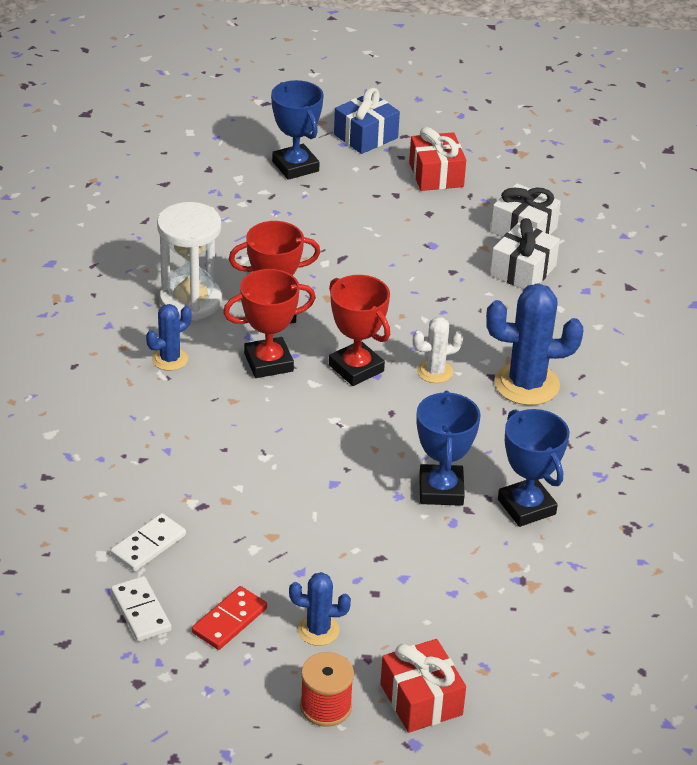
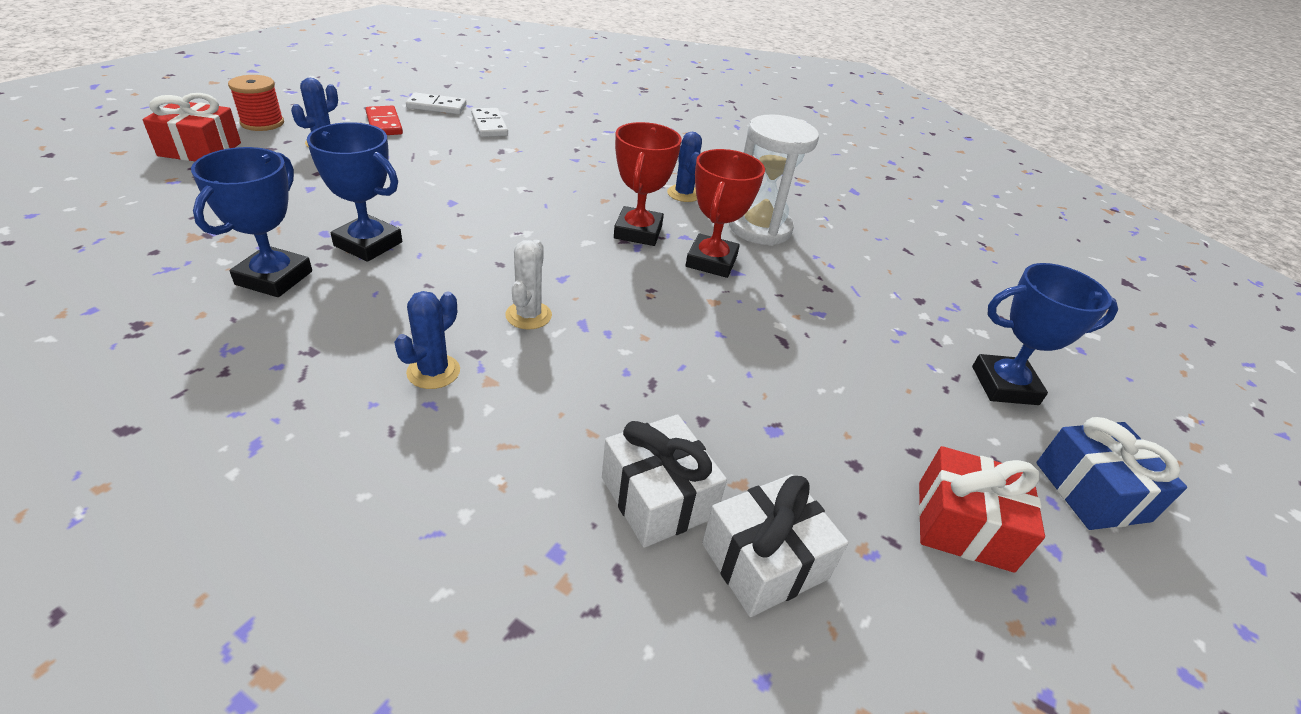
camera: 115 degrees right, 0 degrees up
(356, 368) = (584, 271): red trophy -> none
(526, 384) = (433, 372): blue cactus -> blue cactus, size x0.55
(526, 507) = (274, 278): blue trophy -> blue trophy turned 75 degrees counterclockwise

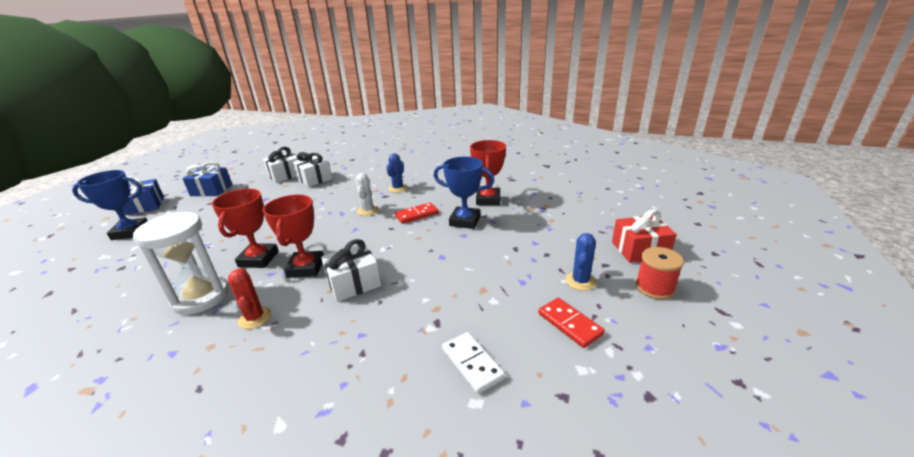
camera: 175 degrees right, 10 degrees down
(274, 278) = (488, 200): blue trophy -> red trophy
(437, 106) = (556, 381): white domino -> none
(440, 279) = (417, 215): none -> red domino
(576, 200) = (353, 283): none -> white gift
(683, 194) = (255, 318): blue cactus -> red cactus
(964, 525) = (211, 190): red gift -> blue gift

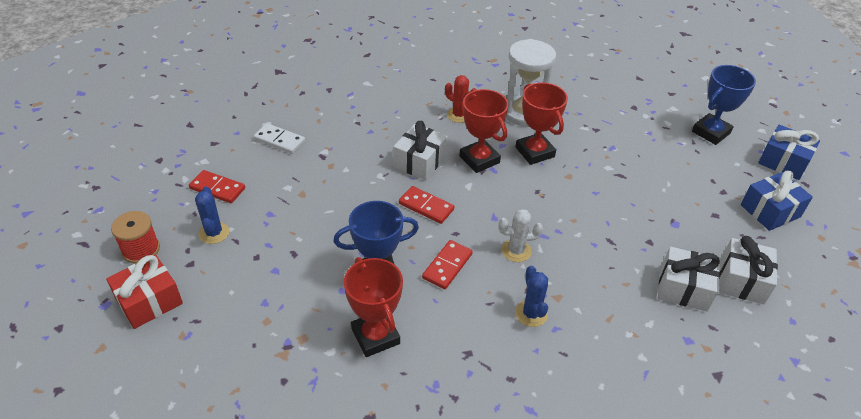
camera: 145 degrees right, 15 degrees up
(368, 210) = (516, 251): white cactus -> white cactus turned 60 degrees counterclockwise
(391, 248) = (426, 207): none -> red domino

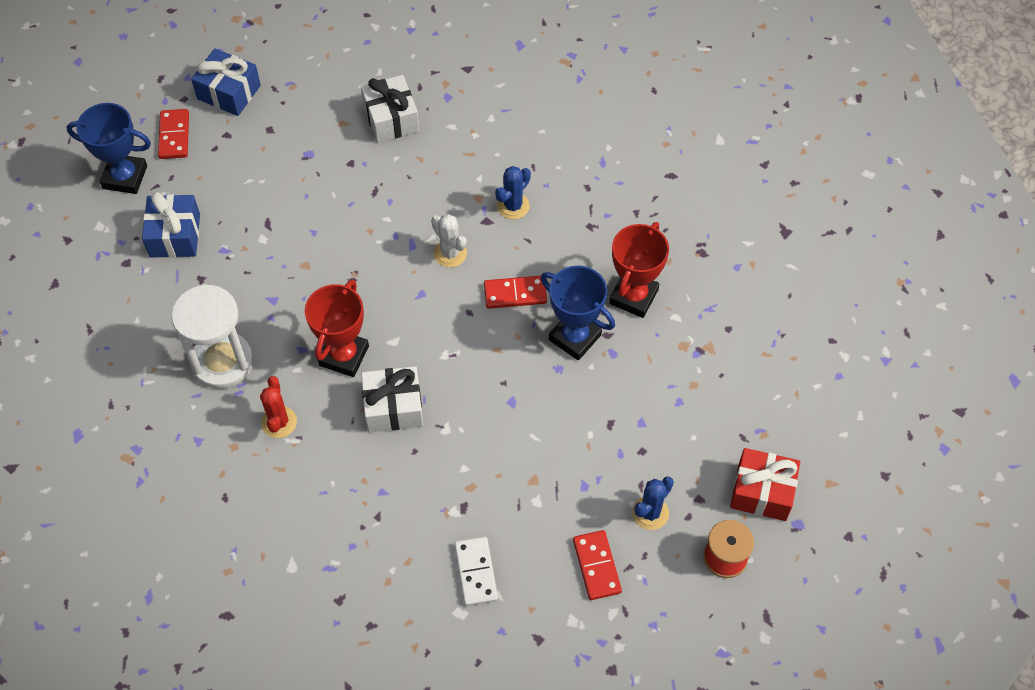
camera: 125 degrees left, 15 degrees up
(426, 207) = (455, 358): red domino -> red domino (174, 136)
(534, 152) = (289, 313): red trophy -> none
(742, 280) = (346, 85): white gift -> none
(783, 162) = (135, 104): blue gift -> blue gift (175, 235)

